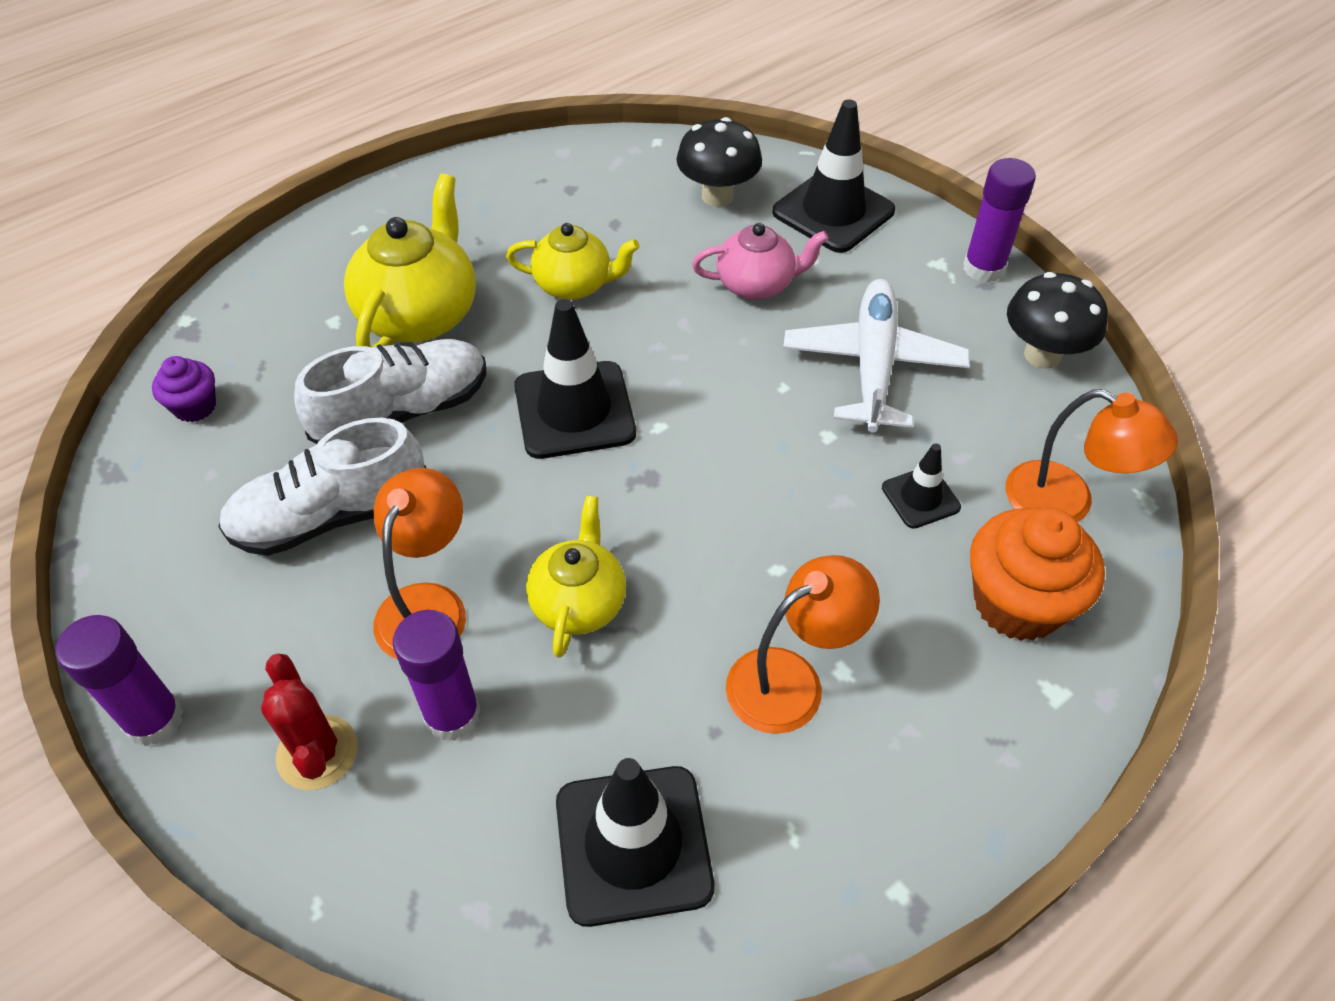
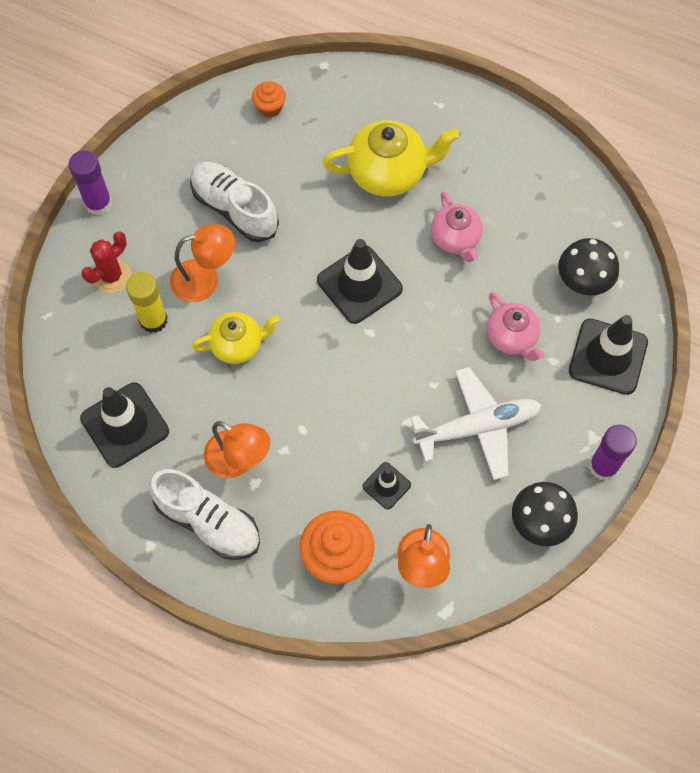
camera: 65 degrees right, 15 degrees up
(195, 406) = (270, 107): purple cupcake -> orange cupcake
(403, 412) = (315, 203): white shoe -> white shoe (208, 521)
(452, 715) = (153, 320): purple glue stick -> yellow glue stick
(574, 285) = (455, 239): yellow teapot -> pink teapot

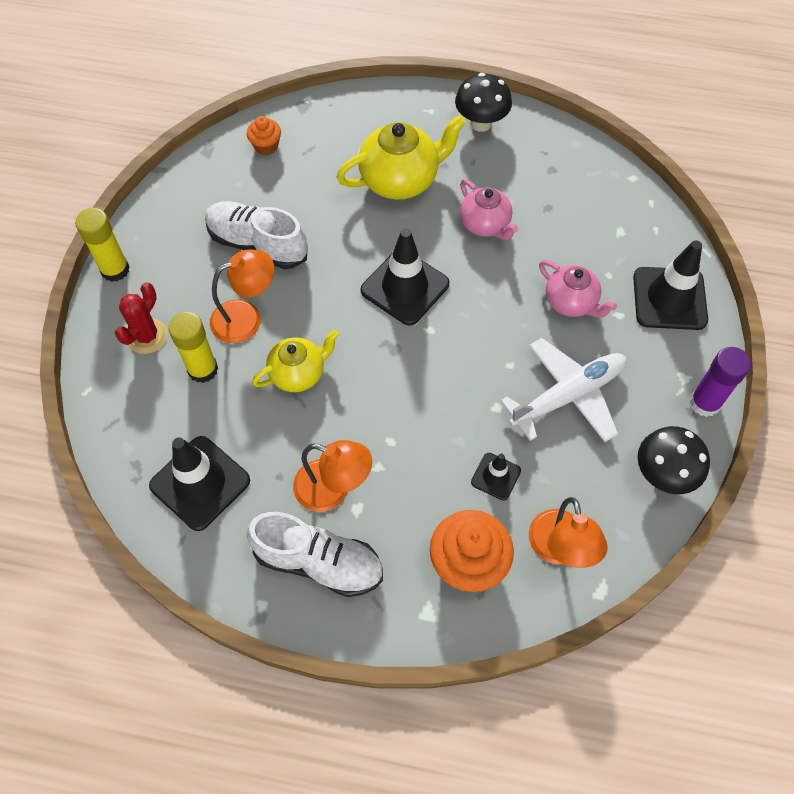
camera: 15 degrees left, 5 degrees down
(98, 203) = (115, 270): purple glue stick -> yellow glue stick
(583, 282) = (620, 236): black mushroom -> black mushroom (481, 123)

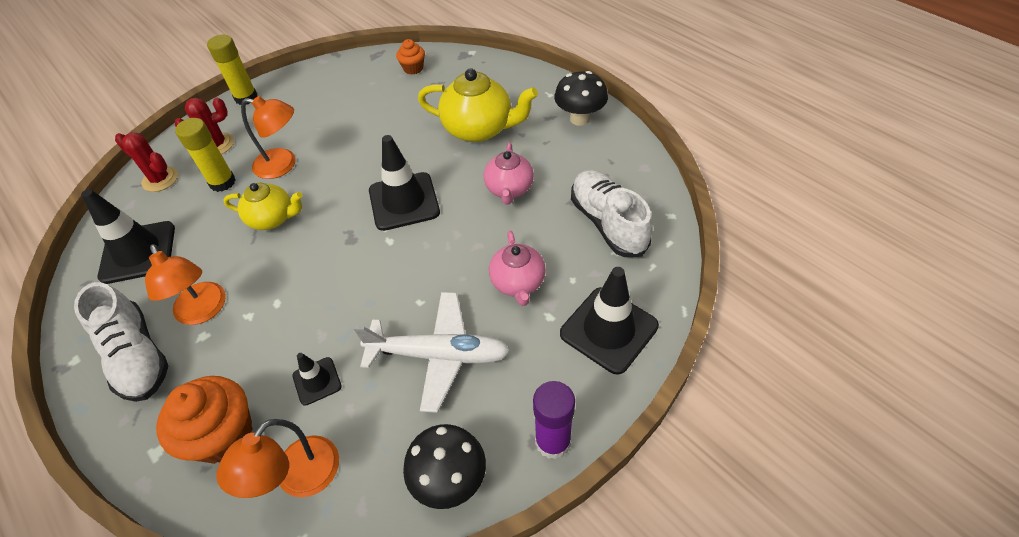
camera: 40 degrees right, 10 degrees down
(128, 405) = (160, 179): none -> red cactus
(257, 244) = (341, 124): white shoe -> white shoe (608, 223)

